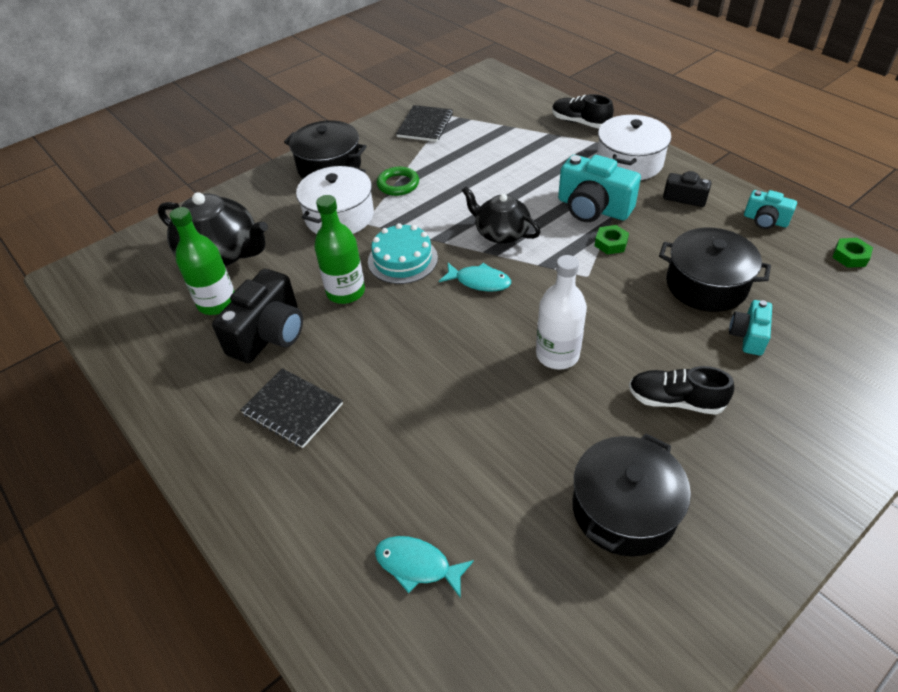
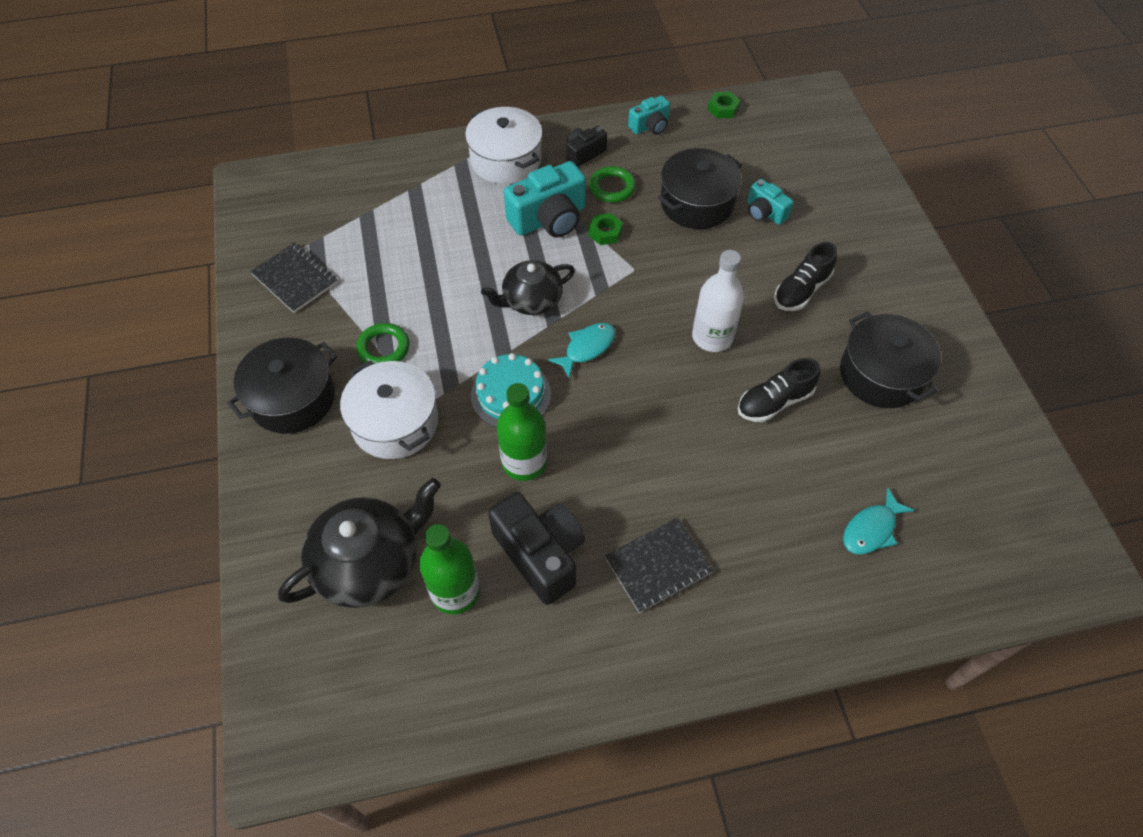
camera: 65 degrees left, 10 degrees up
(580, 122) = (412, 159): black shoe -> black shoe (774, 402)
(665, 227) = (612, 187): none -> green ring

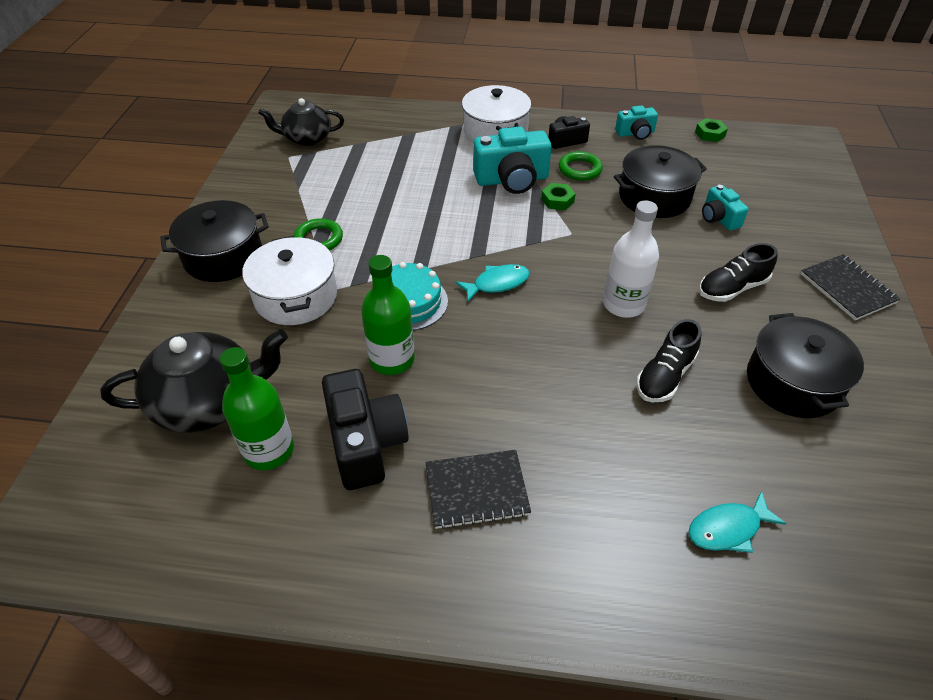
camera: 20 degrees right, 10 degrees down
(295, 279) = (277, 175): black notebook -> black notebook (847, 288)
(531, 300) = (465, 235): black teapot -> black teapot (307, 138)
(774, 402) = (665, 376): black shoe -> black shoe turned 45 degrees counterclockwise

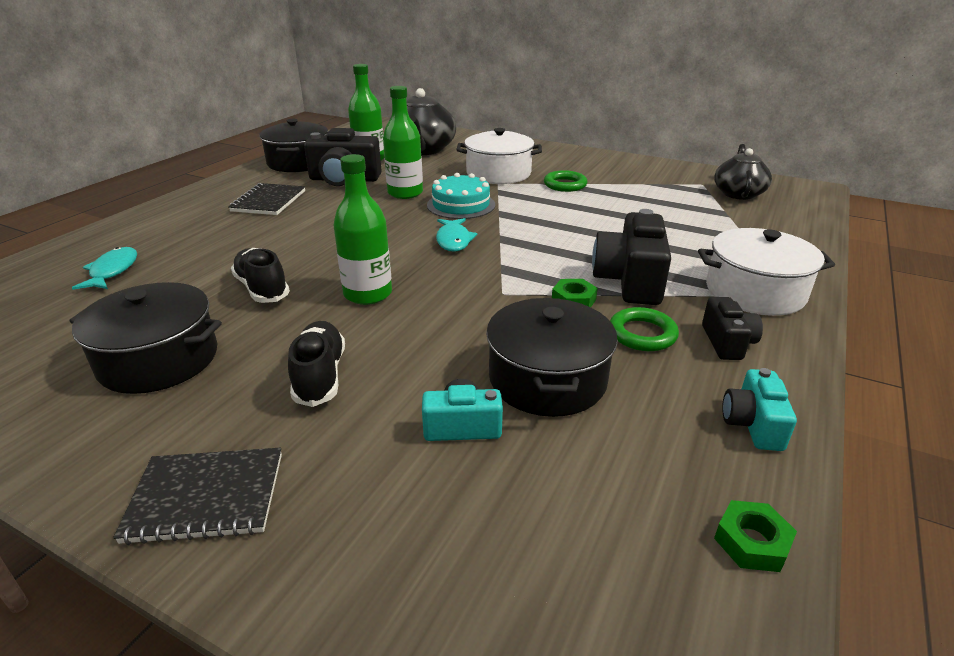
camera: 110 degrees right, 15 degrees down
(223, 256) = (561, 158): black pot -> black pot (299, 162)
(512, 180) = (630, 280): turquoise camera -> black camera
(623, 304) = (368, 294): white bottle -> green bottle

